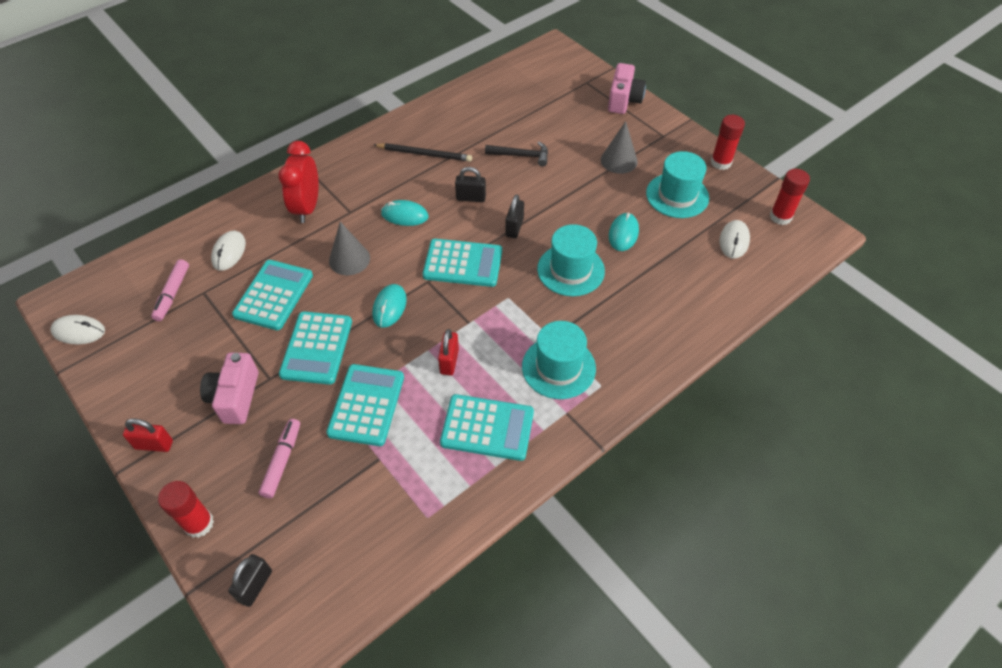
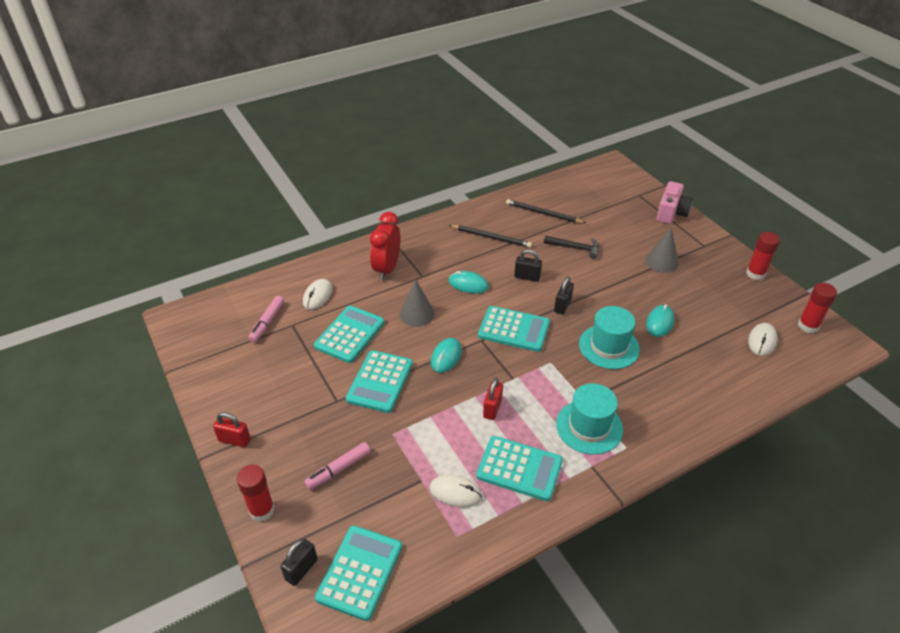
camera: 10 degrees right, 10 degrees down
(79, 331) = (188, 342): white mouse -> white mouse (455, 492)
(235, 397) = (306, 412): pink camera -> none
(282, 461) = (338, 469): pink marker -> pink marker turned 150 degrees counterclockwise
(366, 405) = (416, 434): turquoise calculator -> turquoise calculator (360, 572)
(481, 117) = (543, 213): none -> black pencil
(677, 195) = (712, 296): turquoise hat -> none

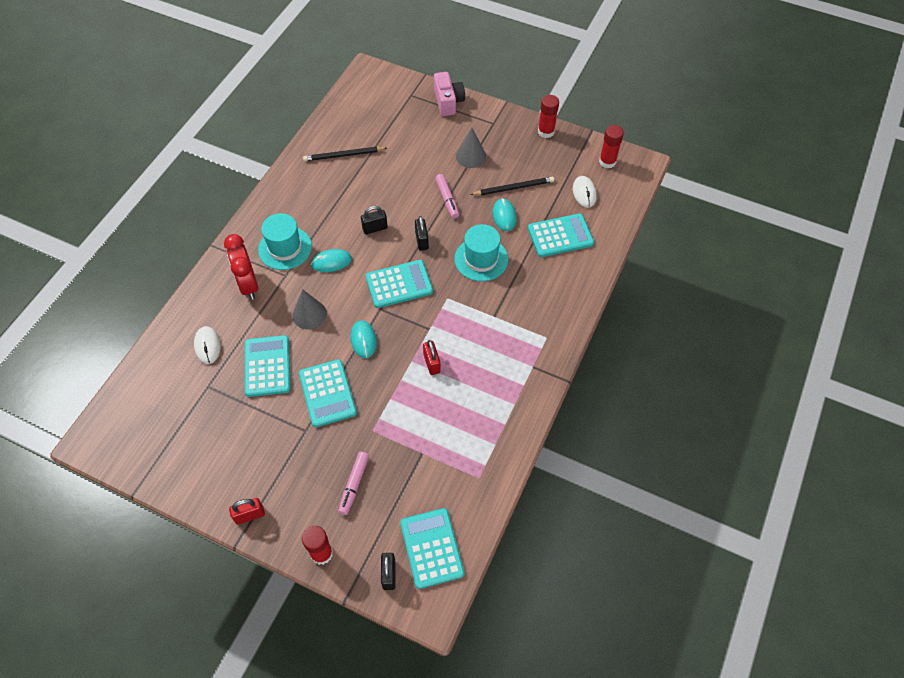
camera: 35 degrees left, 15 degrees up
(267, 323) = (184, 397): pink marker -> pink marker (447, 199)
(455, 492) = (454, 447): white mouse -> none
(491, 237) = (316, 204): black pencil -> black pencil (514, 188)
(519, 469) = (485, 400): turquoise calculator -> turquoise calculator (560, 236)
(575, 248) = (394, 178): black hammer -> none
(589, 427) = (511, 336): turquoise hat -> turquoise hat (285, 248)

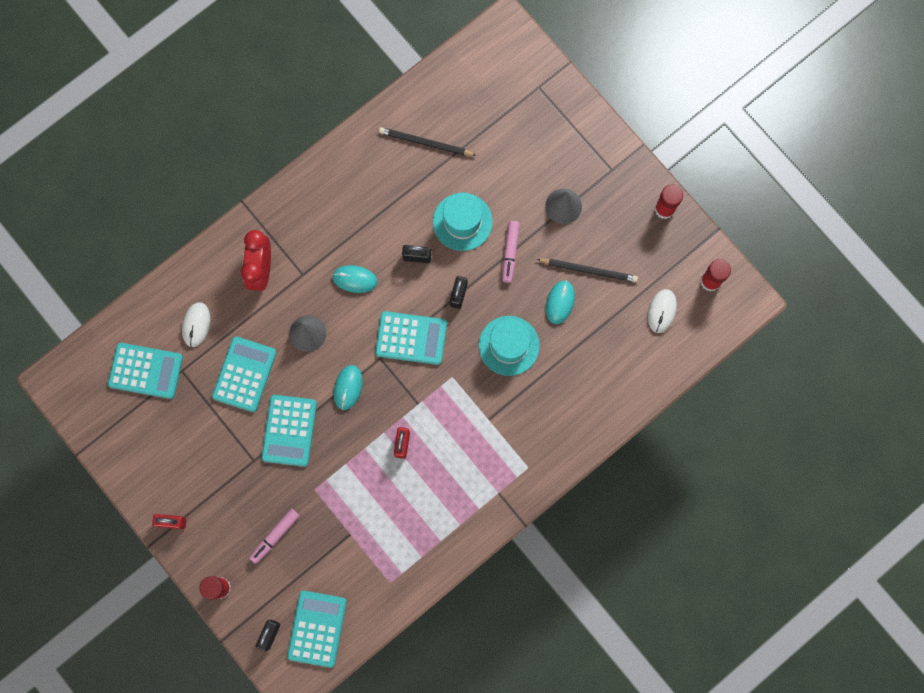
camera: 25 degrees right, 20 degrees up
(285, 248) = (315, 240): turquoise hat -> turquoise hat (462, 222)
(448, 102) = (575, 116): pink camera -> none
(560, 236) = (606, 354): turquoise calculator -> turquoise calculator (145, 371)

